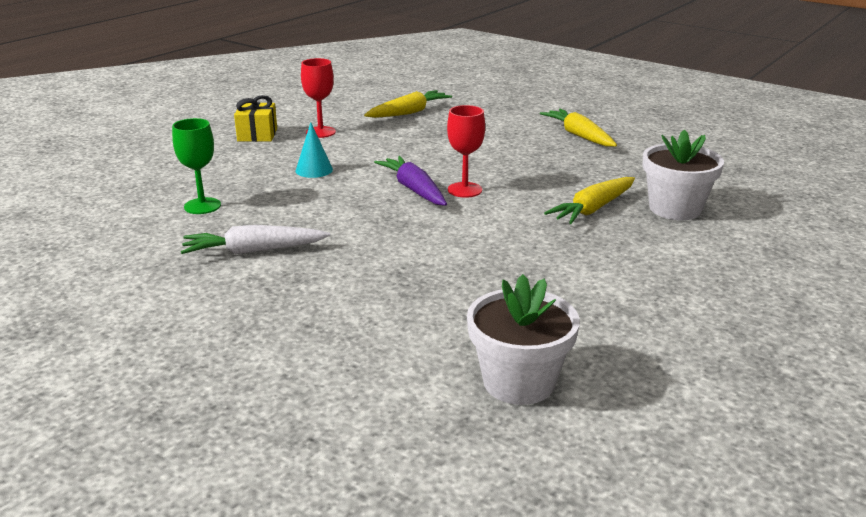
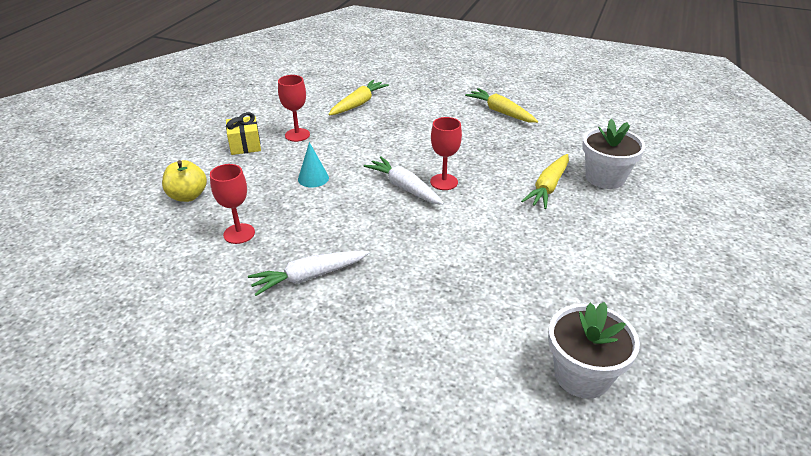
camera: 15 degrees left, 10 degrees up
(169, 169) = (188, 196): none -> yellow apple
(202, 206) = (239, 233): green goblet -> red goblet
(414, 189) = (404, 188): purple carrot -> white carrot

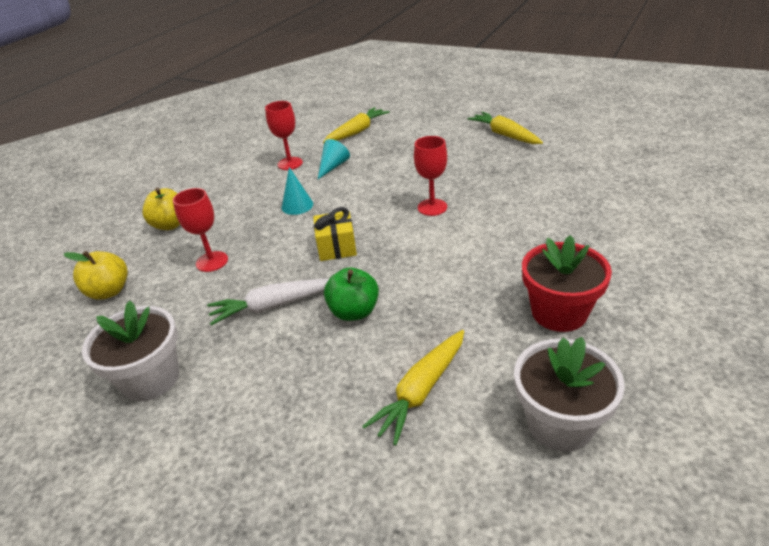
camera: 10 degrees right, 0 degrees up
(139, 263) = (109, 291): none -> yellow apple
(245, 145) = (237, 175): yellow gift -> yellow gift (336, 247)
(341, 139) = (333, 166): none -> turquoise cone
(387, 281) = (354, 312): none -> green apple
(404, 188) = (389, 214): white carrot -> none
(548, 187) = (546, 211): yellow carrot -> yellow carrot (421, 391)
(570, 280) = (559, 312): none -> red flower pot
(605, 177) = (613, 200): white flower pot -> white flower pot (151, 379)

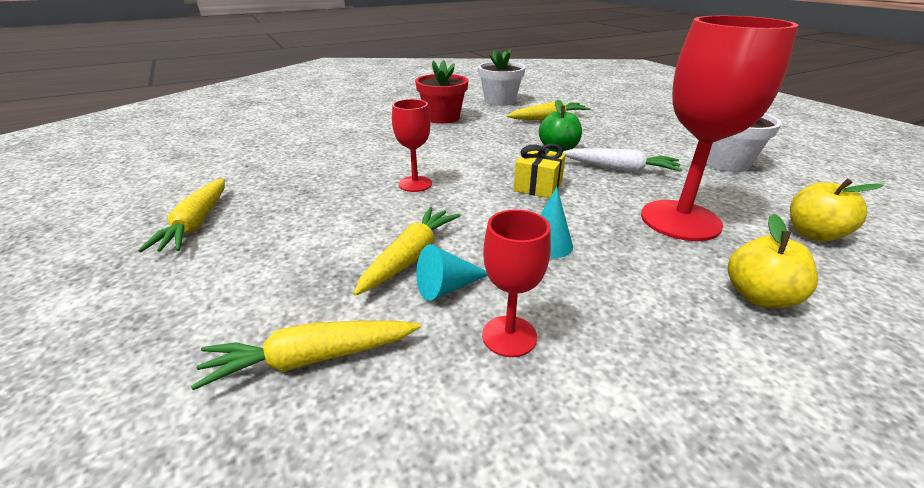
camera: 150 degrees left, 5 degrees down
(212, 261) = (680, 220): red goblet -> red goblet, size x1.95
(367, 169) = (410, 257): none -> yellow carrot

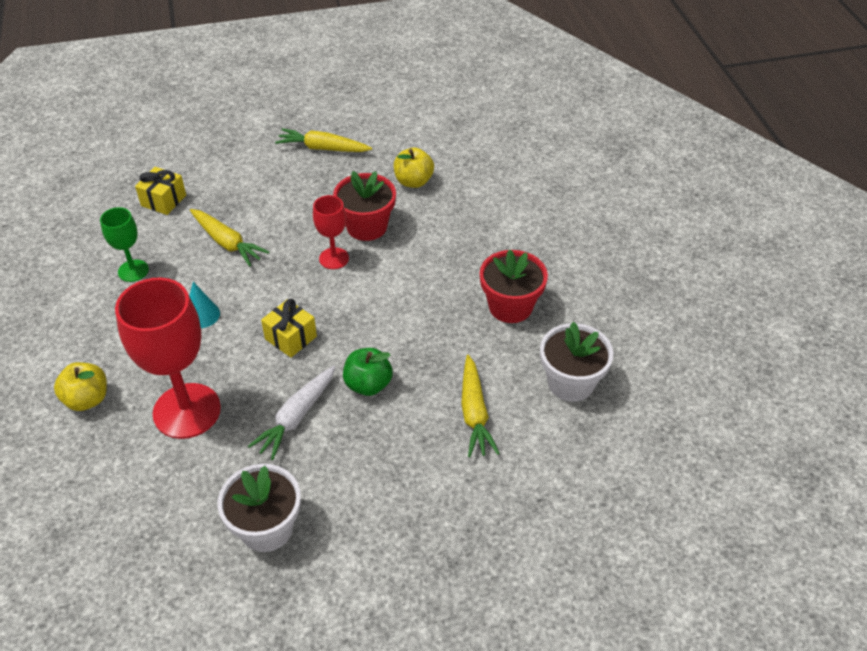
camera: 105 degrees right, 15 degrees up
(312, 359) = (163, 200): yellow carrot -> yellow gift
(360, 175) = (367, 226): none -> red flower pot
(447, 287) = (187, 254): turquoise cone -> none
(509, 336) = (133, 271): red goblet -> green goblet
(813, 234) = (118, 493): yellow apple -> yellow apple (413, 181)

